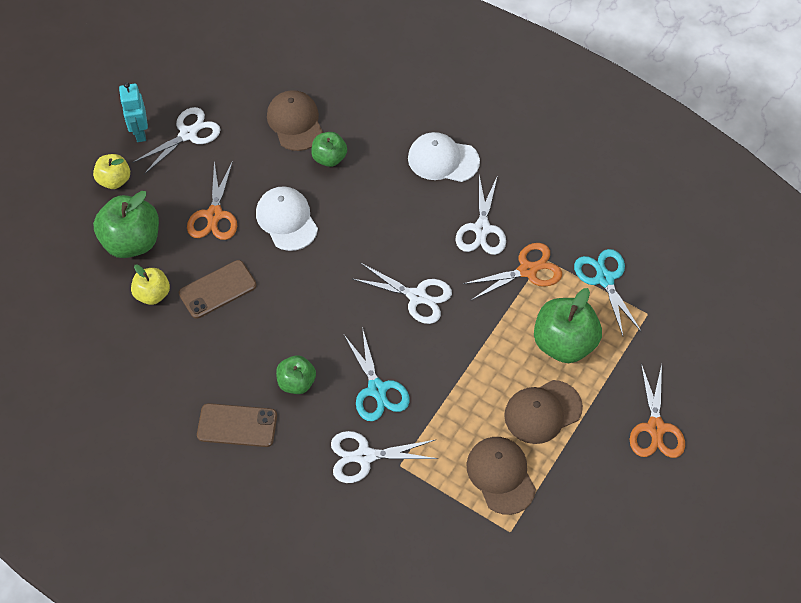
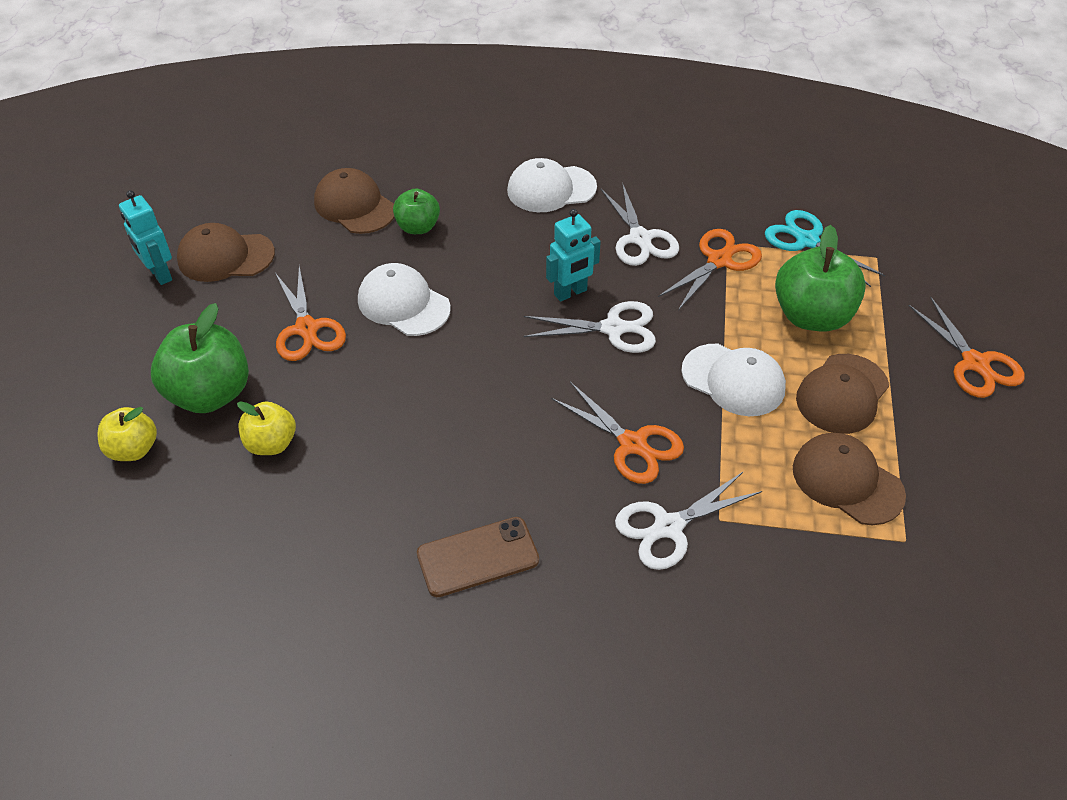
camera: 25 degrees left, 10 degrees down
(114, 180) = (150, 334): yellow apple -> yellow apple (133, 449)
(188, 134) = (225, 257): white scissors -> brown cap
(217, 289) = (358, 407): brown phone -> none
(296, 382) = (526, 475): green apple -> none
(377, 390) = (633, 444): turquoise scissors -> orange scissors
(405, 256) = (570, 293): none -> turquoise robot
(474, 370) = (733, 380): none -> white cap

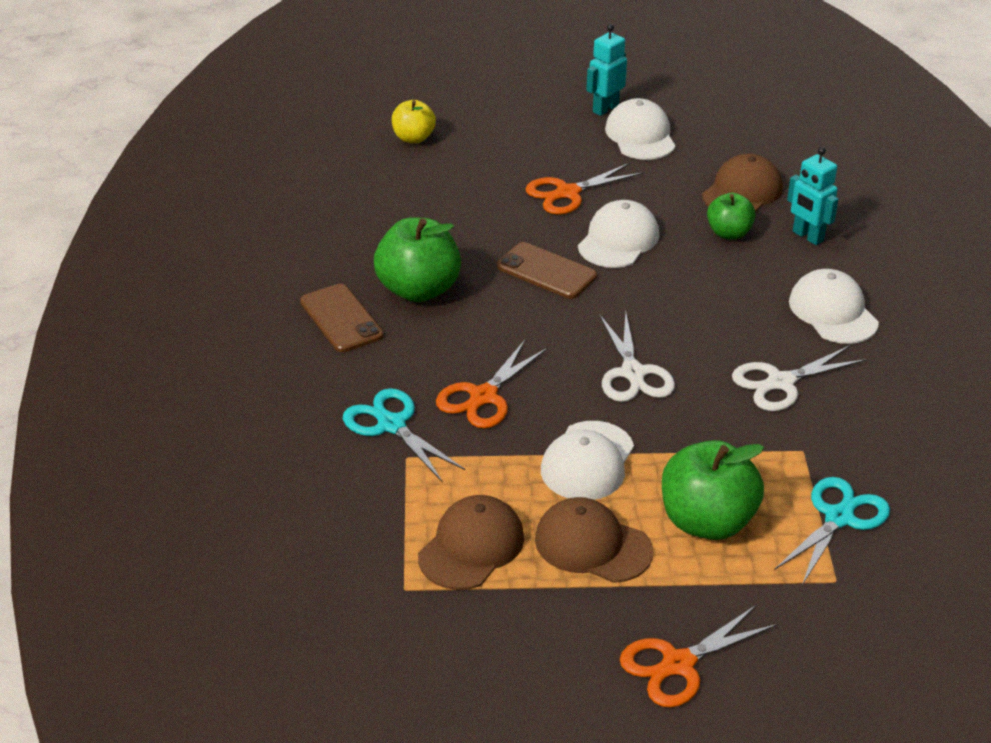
camera: 80 degrees right, 10 degrees down
(210, 394) = (478, 160): green apple -> green apple (418, 289)
(225, 257) = (640, 135): brown cap -> white cap
(271, 443) = (434, 198): yellow apple -> none
(440, 366) = (546, 271): none -> brown phone
(570, 293) = (674, 340): turquoise robot -> turquoise robot (807, 236)
(668, 527) = (391, 425): white scissors -> turquoise scissors
(719, 260) = (770, 445): orange scissors -> none

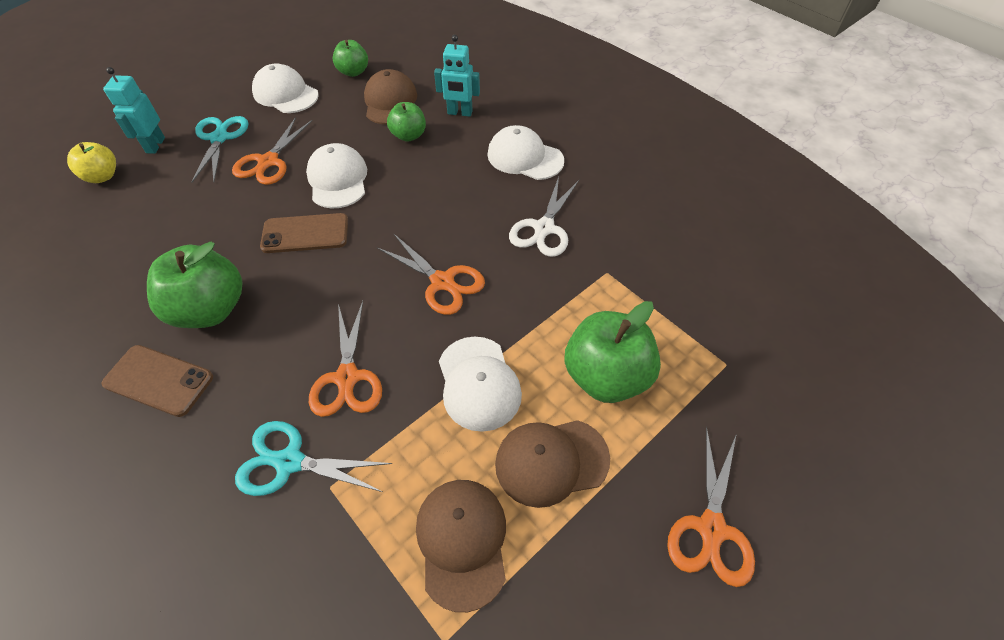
camera: 40 degrees left, 15 degrees up
(605, 108) = (243, 85): turquoise robot -> turquoise robot (155, 145)
(633, 373) = (442, 282): white scissors -> orange scissors
(732, 144) = (353, 72): none -> green apple
(839, 517) = (678, 310): turquoise scissors -> turquoise scissors (220, 138)

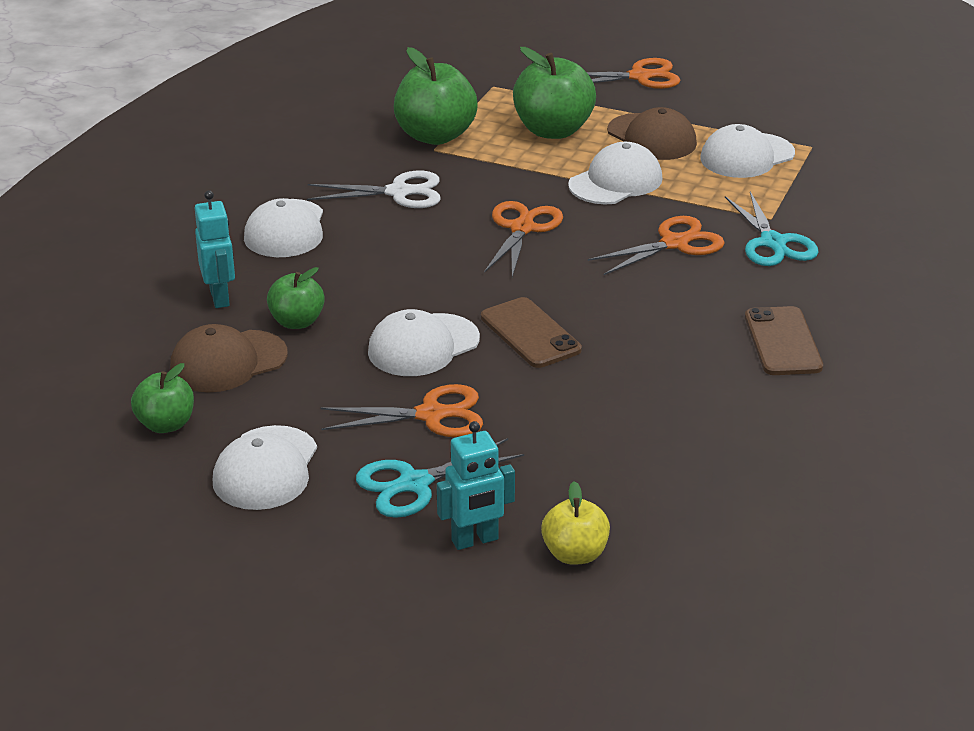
camera: 115 degrees left, 20 degrees down
(210, 309) = (683, 350): green apple -> green apple (435, 136)
(462, 542) = (747, 156): brown cap -> white cap

